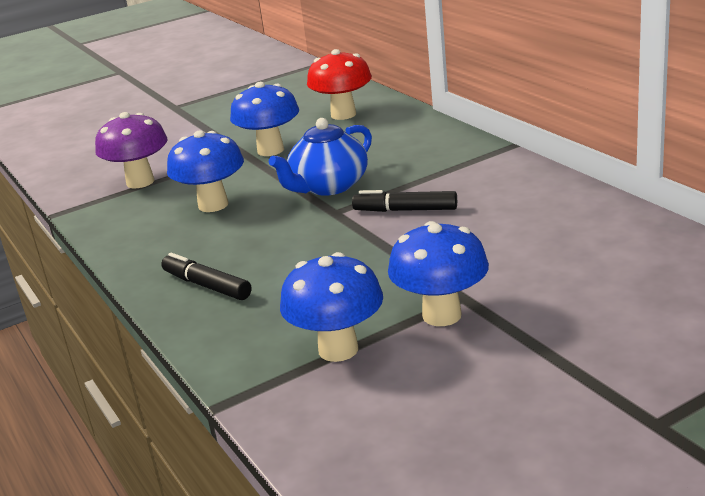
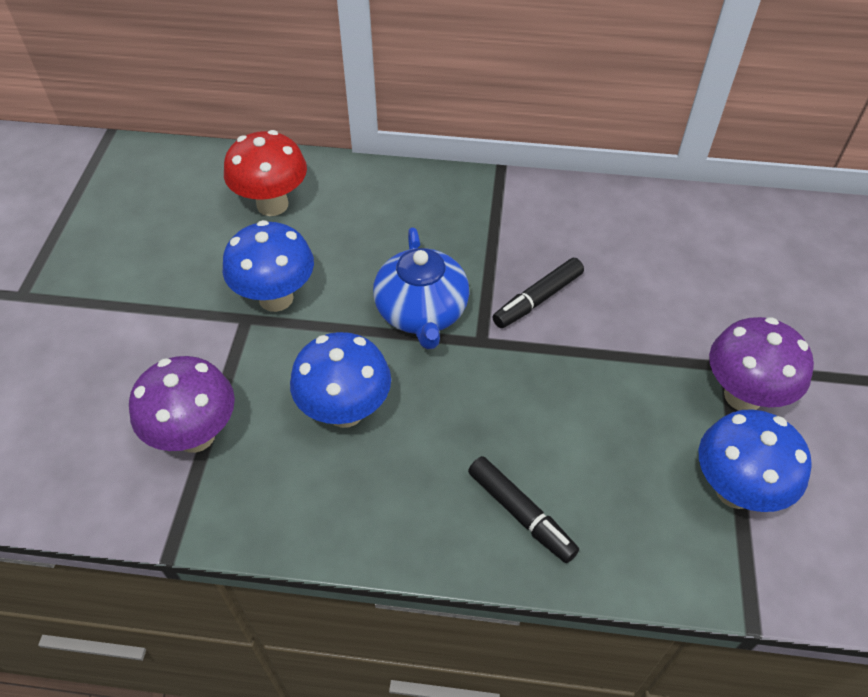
camera: 55 degrees left, 25 degrees up
(207, 286) = (520, 513): black marker -> black marker turned 120 degrees counterclockwise
(442, 315) = (743, 396): blue mushroom -> purple mushroom

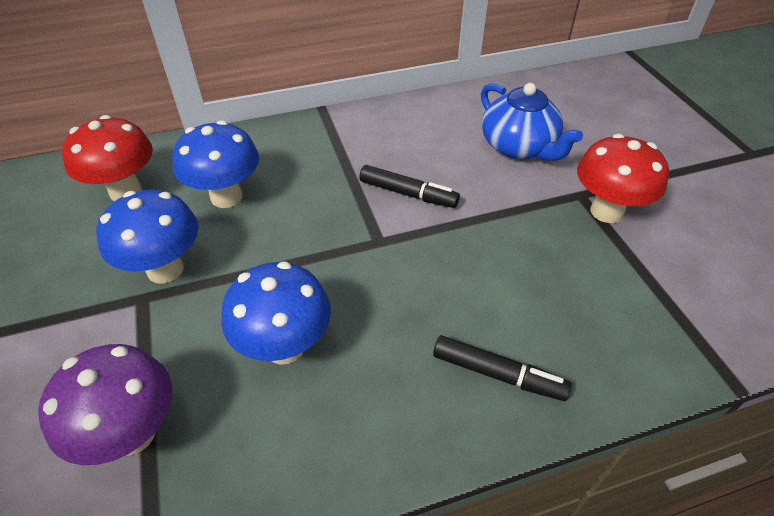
camera: 25 degrees left, 5 degrees down
(422, 312) = (314, 236): blue teapot -> blue teapot (519, 147)
(538, 299) = (408, 193): black marker -> black marker turned 90 degrees counterclockwise
(735, 490) = (650, 283): blue mushroom -> blue mushroom (226, 197)
(743, 396) = (606, 211): purple mushroom -> red mushroom

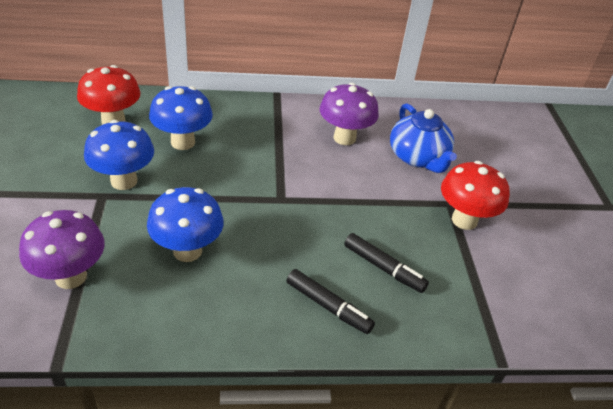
camera: 10 degrees right, 5 degrees down
(408, 193) = (316, 171): black marker -> black marker (383, 268)
(424, 143) = (344, 138): none -> purple mushroom

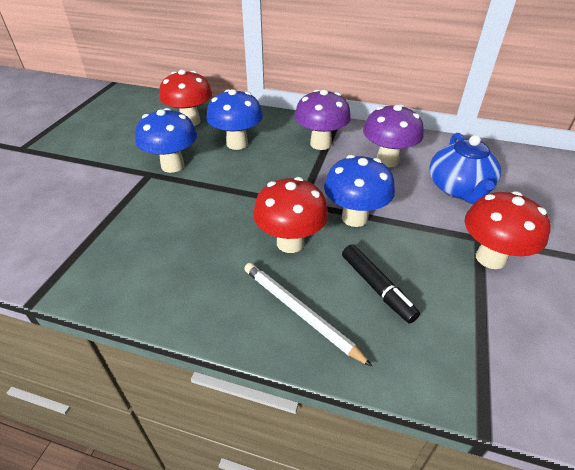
camera: 25 degrees right, 0 degrees up
(71, 277) = (86, 232): purple mushroom -> purple mushroom (320, 144)
(187, 251) = (192, 231): blue mushroom -> blue mushroom (354, 218)
(290, 242) = (290, 243): none -> red mushroom
(328, 306) = (299, 312): black marker -> white pencil

